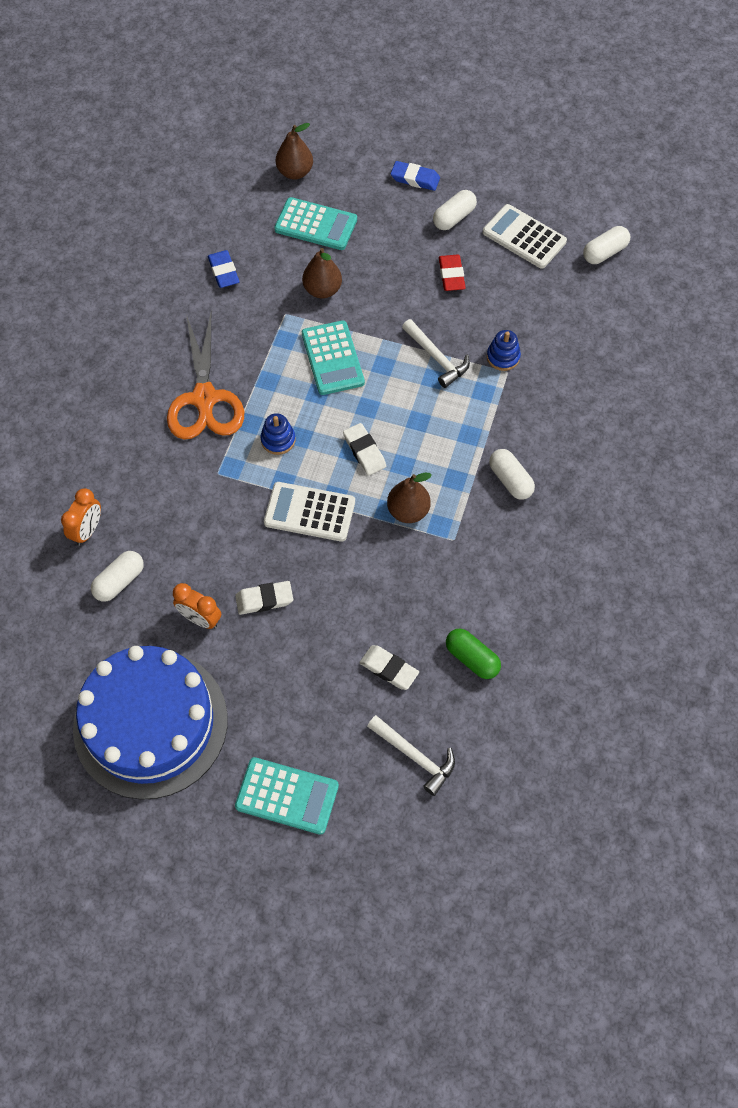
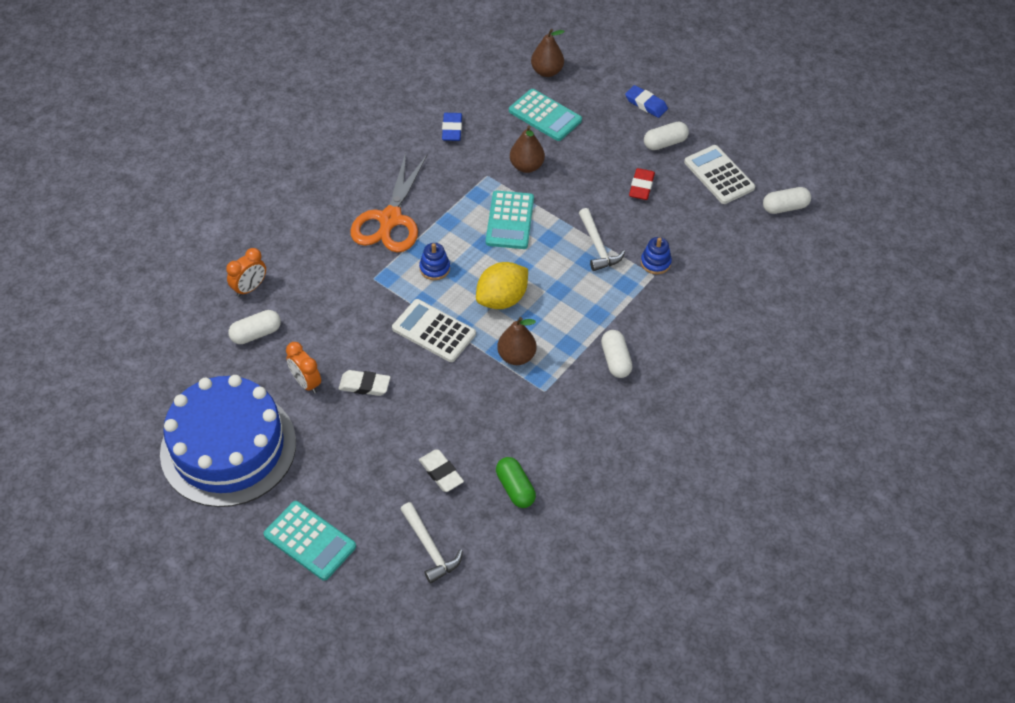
camera: 20 degrees right, 10 degrees down
(364, 451) = (502, 299): white eraser -> yellow lemon

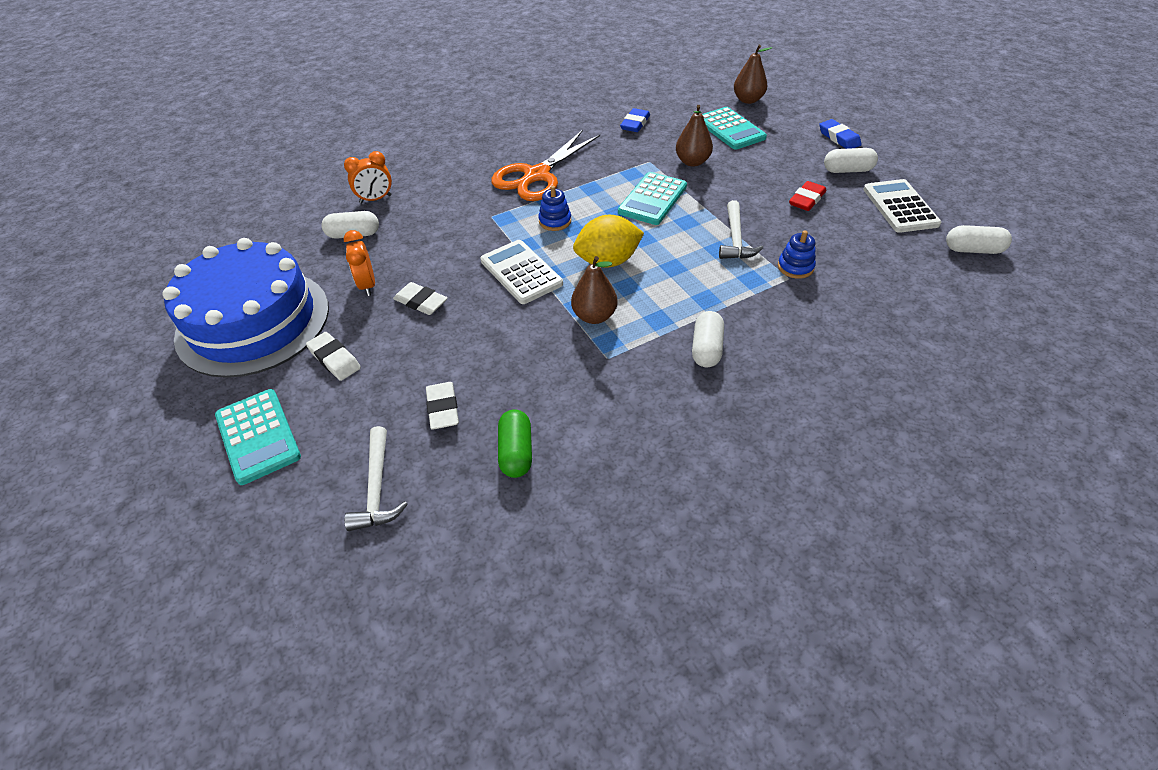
camera: 25 degrees right, 5 degrees down
(326, 459) = (335, 359): none -> white eraser

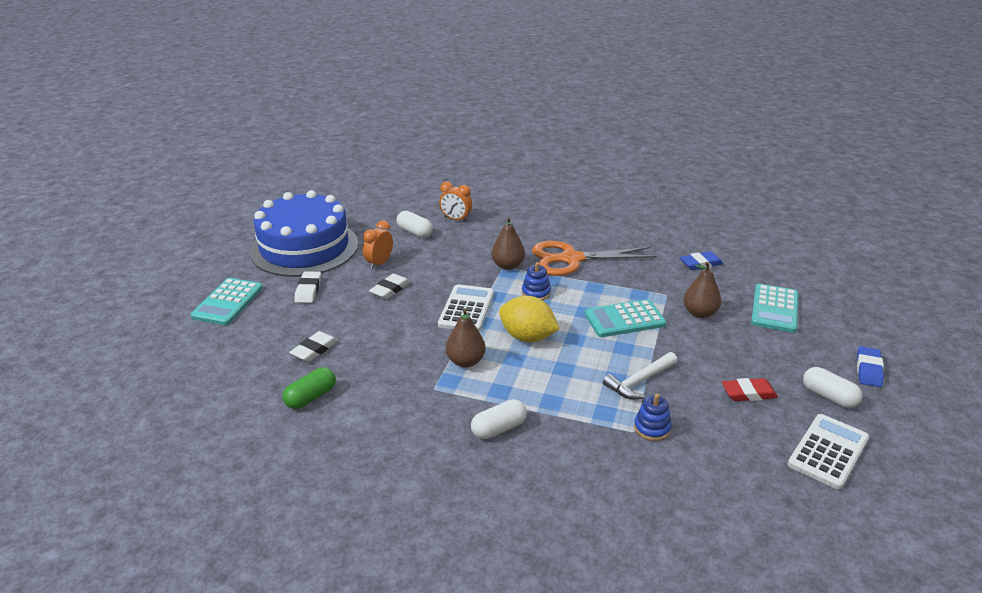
camera: 45 degrees right, 15 degrees down
(377, 488) = (232, 363): white hammer -> none
(421, 302) = (390, 289): white eraser -> white eraser turned 45 degrees clockwise
(748, 100) = (832, 297): brown pear -> brown pear (507, 266)
(973, 250) = (838, 526): white capsule -> none

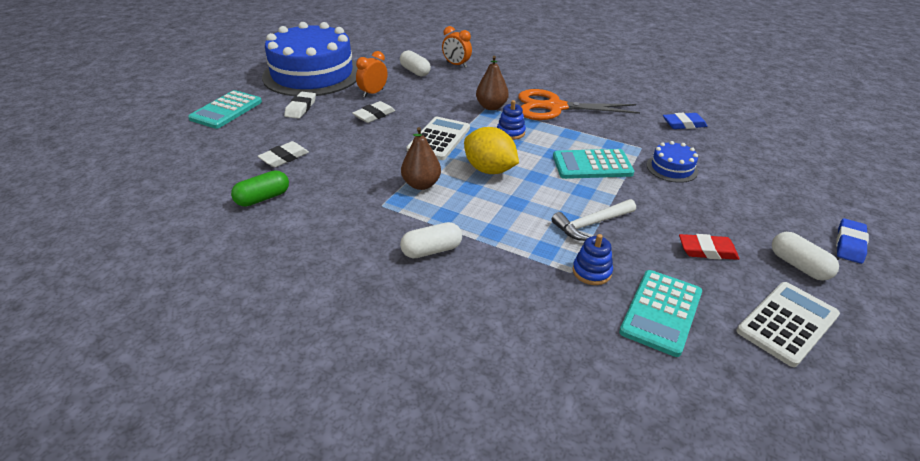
camera: 10 degrees right, 5 degrees up
(699, 313) = (672, 168): brown pear -> blue cake
(774, 309) = (753, 173): turquoise calculator -> turquoise calculator (661, 312)

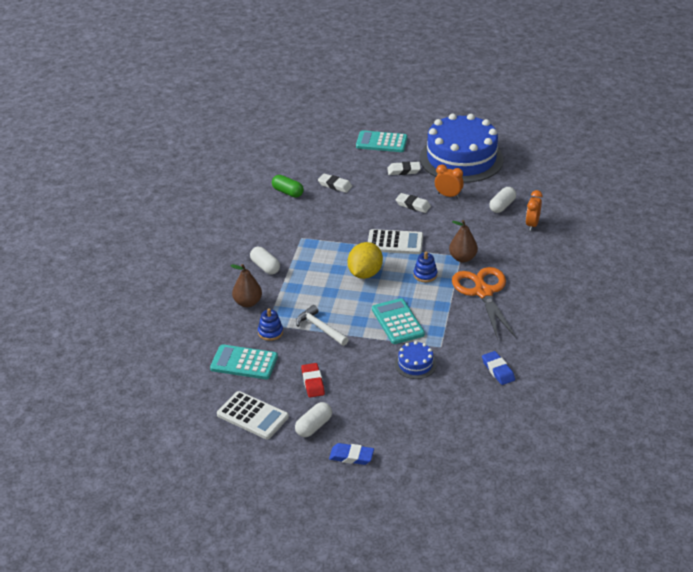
camera: 75 degrees right, 0 degrees up
(421, 184) = (331, 248): brown pear -> brown pear (248, 303)

